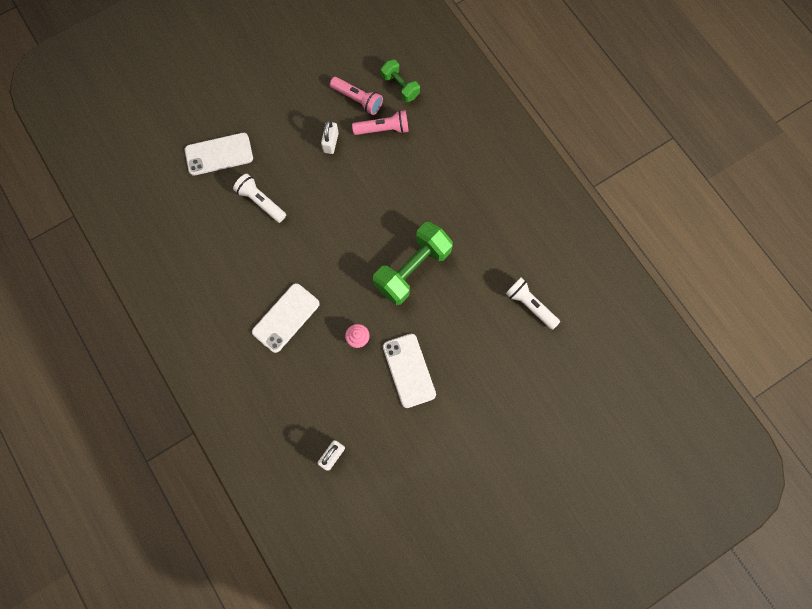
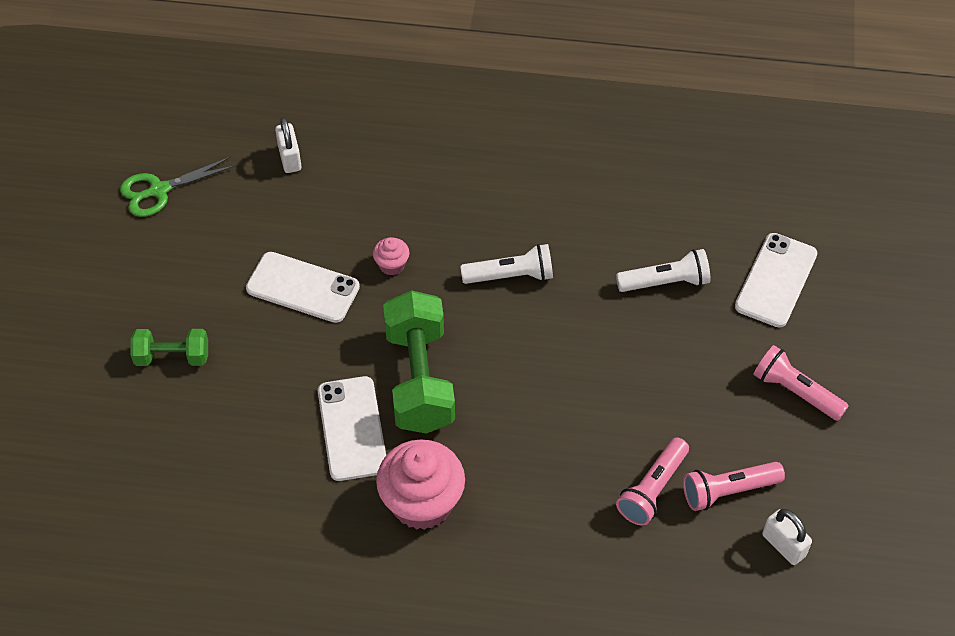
camera: 130 degrees right, 20 degrees down
(280, 106) = (796, 392): none -> pink flashlight
(286, 318) = (487, 214): white phone -> white phone (352, 428)
(330, 142) = (686, 412): white padlock -> white padlock (783, 545)
(400, 86) = (705, 561): green dumbbell -> green dumbbell (172, 357)
(414, 508) = (158, 191): none -> green scissors
(474, 216) = (422, 503): none -> pink cupcake
(530, 305) = (242, 473): white flashlight -> white flashlight (510, 276)

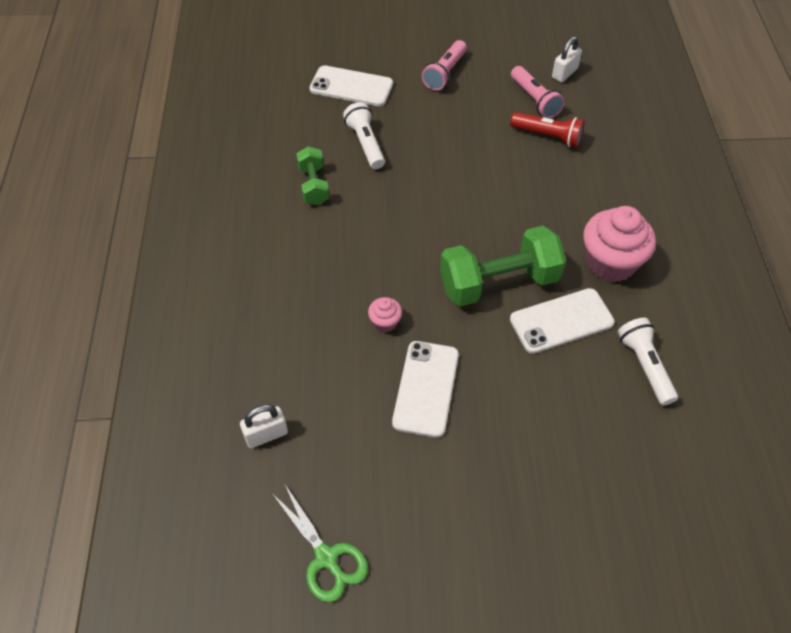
camera: 100 degrees left, 0 degrees up
(172, 357) = (534, 484): green dumbbell -> green dumbbell (313, 185)
(510, 276) = (379, 237): white flashlight -> white flashlight (645, 366)
(652, 489) = (547, 136): pink flashlight -> red flashlight

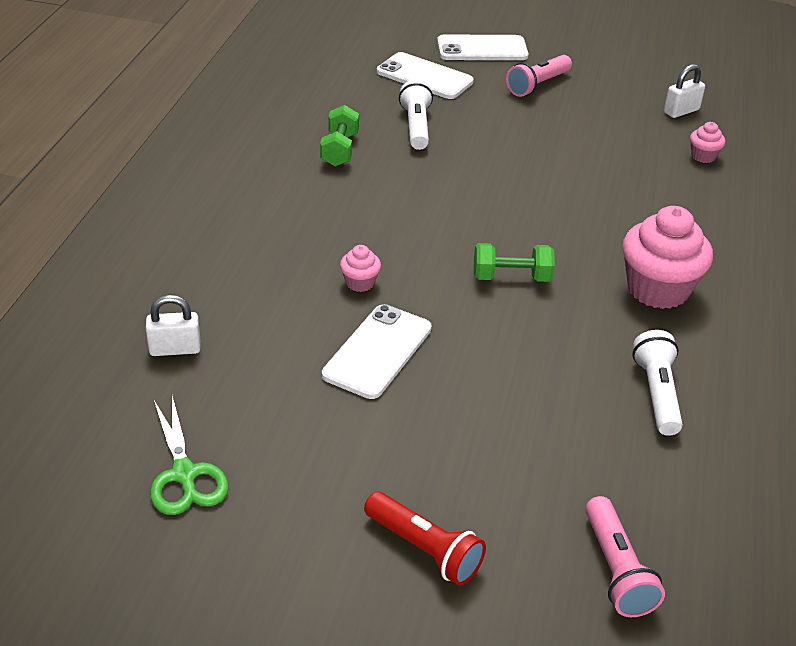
camera: 15 degrees right, 15 degrees down
(498, 282) = (511, 277): green dumbbell -> green dumbbell, size x0.55
(534, 100) = (633, 127): pink flashlight -> pink flashlight (616, 569)
(547, 136) = (634, 161): red flashlight -> red flashlight (424, 549)
(561, 321) = (571, 328): white phone -> white phone (482, 49)
(597, 117) = (703, 156): none -> pink cupcake

